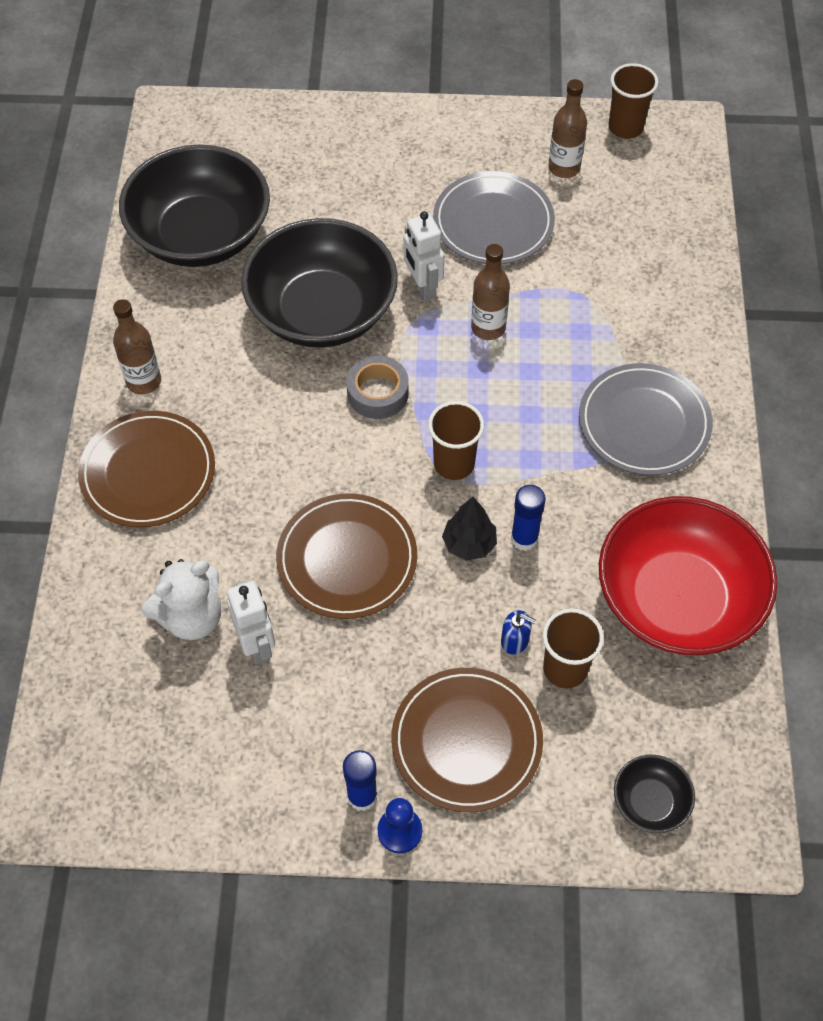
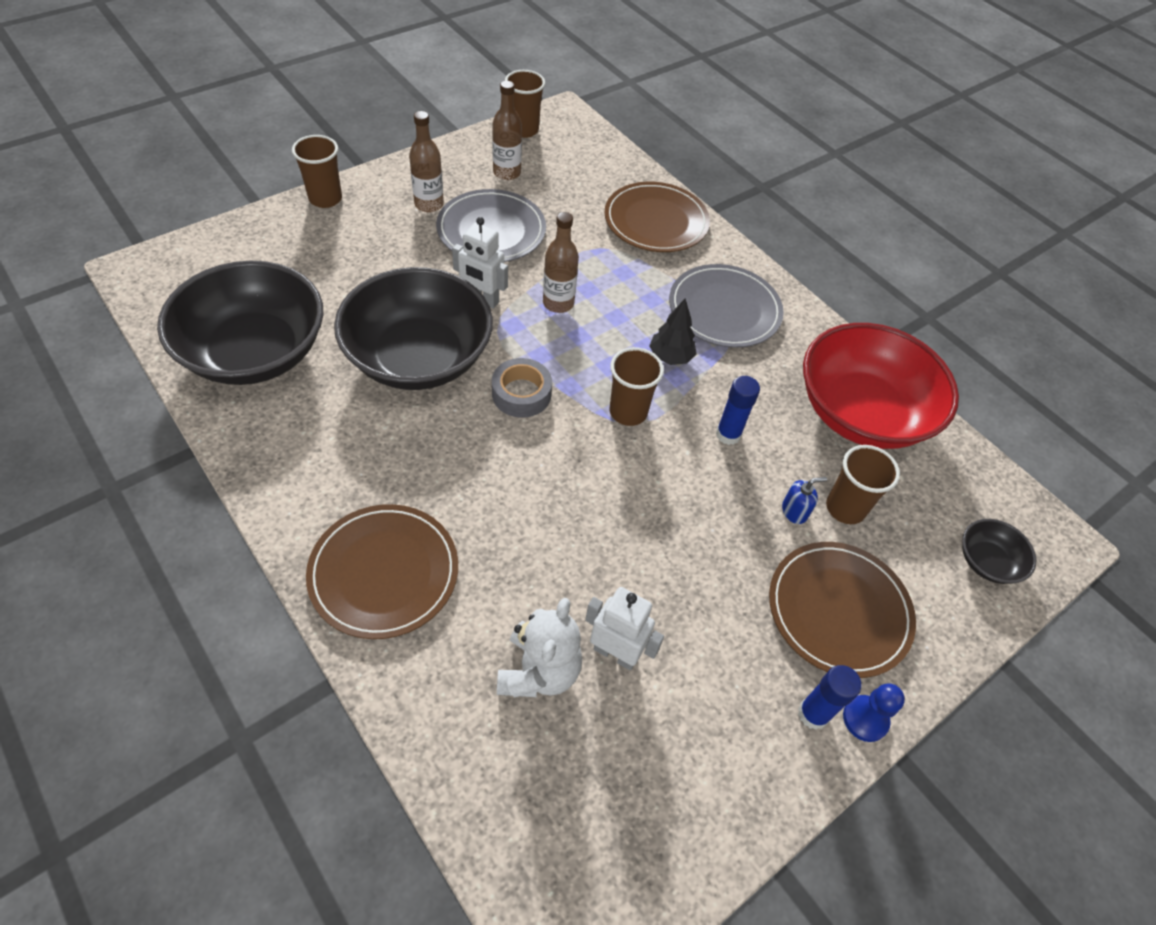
camera: 45 degrees left, 5 degrees down
(144, 381) = (309, 498): brown bottle -> brown bottle (429, 204)
(347, 559) = (619, 533): brown plate -> brown plate (656, 221)
(372, 116) = (325, 199): none -> brown cup
(469, 544) = (695, 463): black tree -> black tree (670, 357)

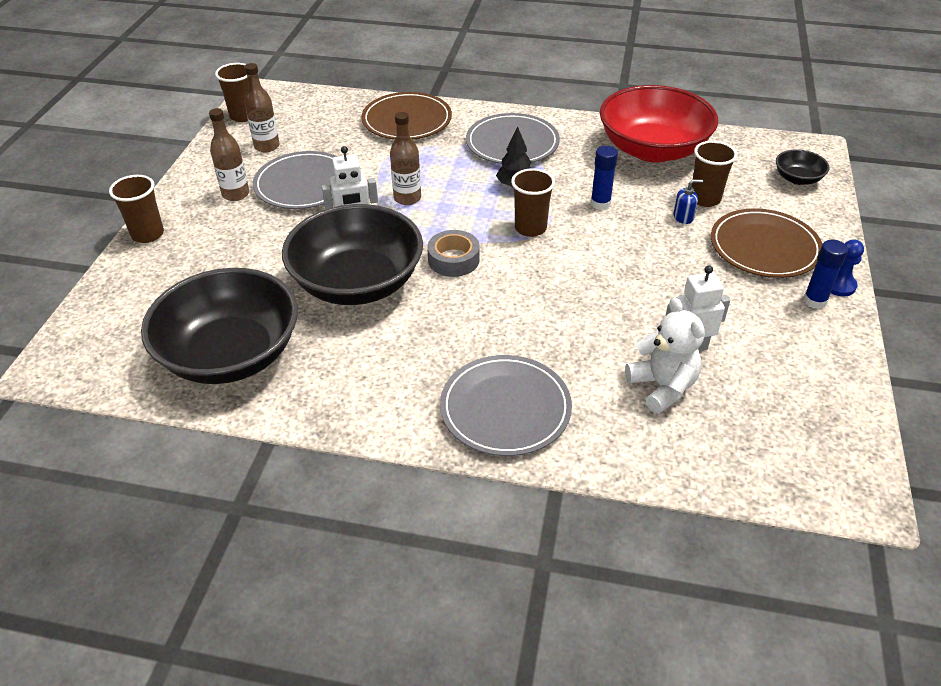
camera: 35 degrees left, 10 degrees down
(384, 573) = (505, 408): brown plate -> grey plate
(794, 511) = (683, 217): blue soap dispenser -> blue soap dispenser turned 45 degrees clockwise

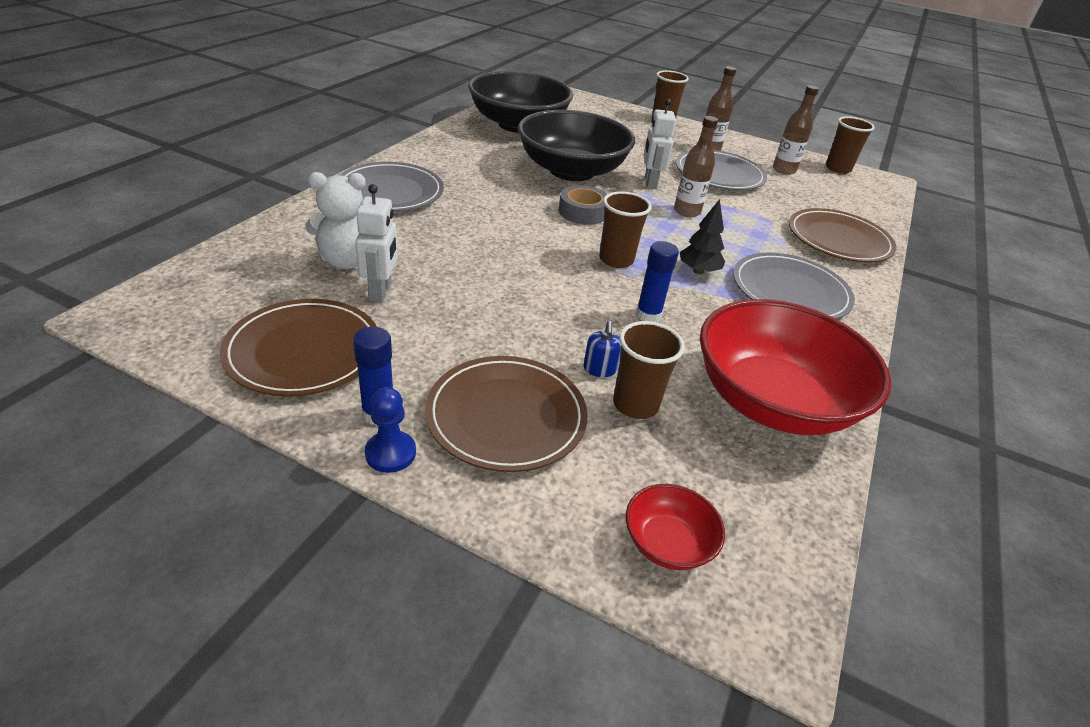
camera: 100 degrees right, 5 degrees down
(795, 361) = (304, 351): none -> brown plate
(797, 179) = (667, 543): black bowl -> red bowl

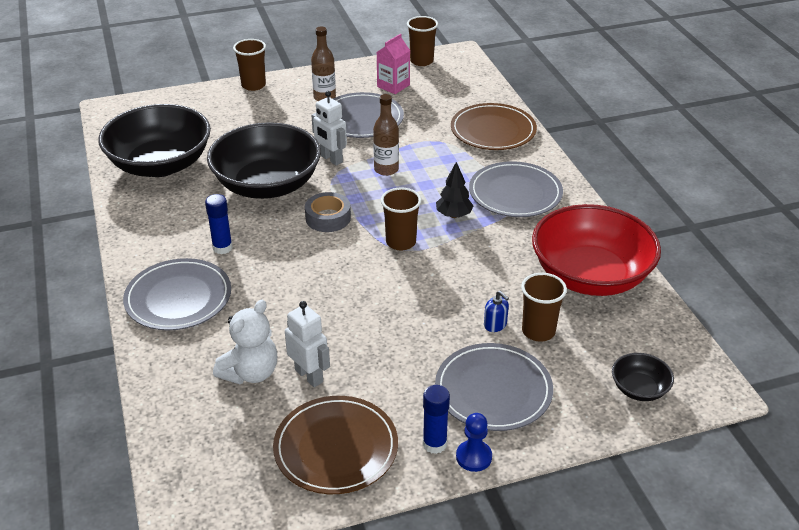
camera: 40 degrees left, 0 degrees up
(506, 416) = (493, 390): brown plate -> grey plate
(648, 315) = (470, 269): blue glue stick -> blue glue stick (222, 248)
(667, 543) = (639, 389): red bowl -> black bowl
(784, 170) = (393, 86): brown bottle -> pink carton

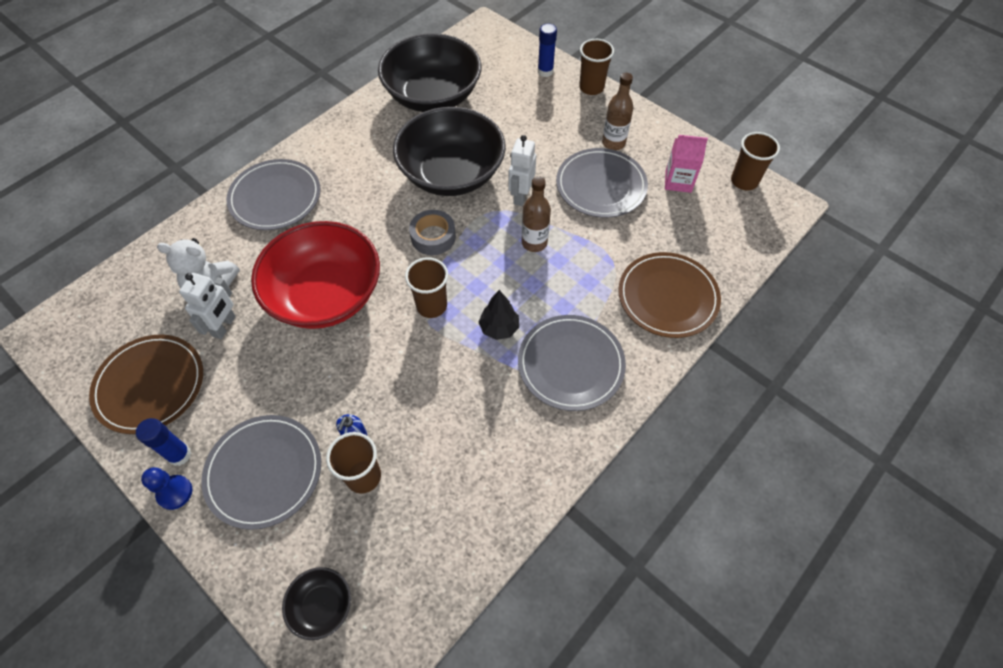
camera: 60 degrees right, 20 degrees up
(222, 248) = (350, 190): blue glue stick -> blue glue stick (545, 71)
(590, 276) = (475, 491): red bowl -> red bowl (325, 295)

